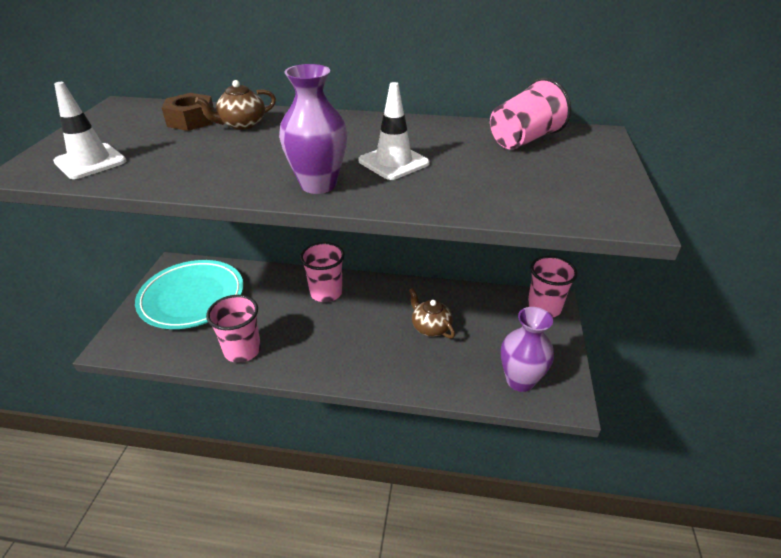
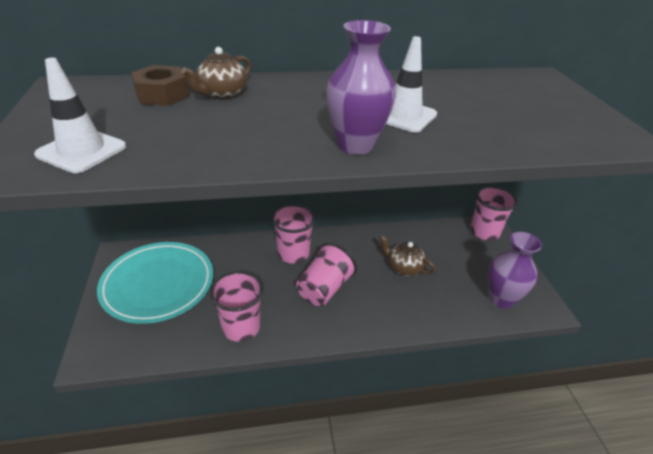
camera: 20 degrees left, 0 degrees up
(524, 140) = (491, 85): pink cup -> pink cup (324, 289)

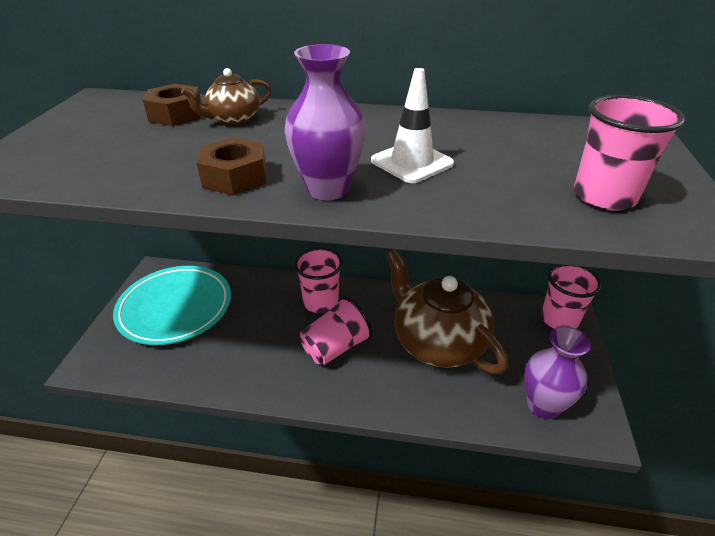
camera: 20 degrees right, 0 degrees up
(81, 151) = (60, 161): white traffic cone -> none
(241, 327) = (232, 369): pink cup -> pink cup (604, 197)
(268, 145) = (235, 177): none -> brown nut
(404, 267) = (437, 342): brown teapot -> brown teapot, size x2.14

